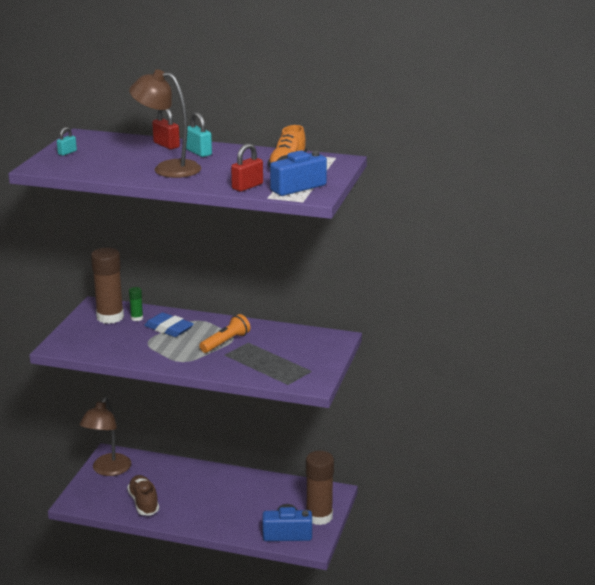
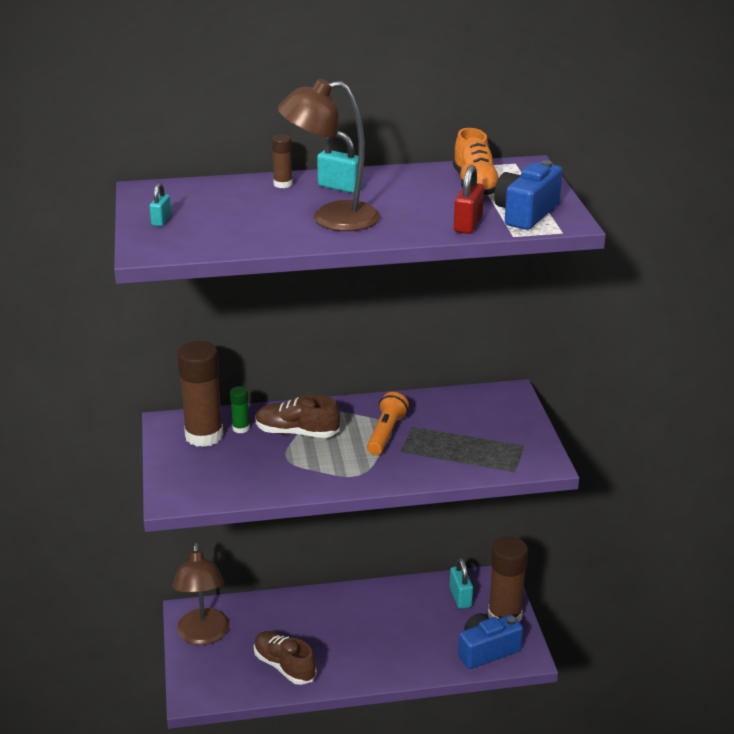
camera: 25 degrees left, 5 degrees up
(166, 145) = (283, 184): red padlock -> brown glue stick
(169, 328) = (297, 433): blue eraser -> brown shoe
(298, 496) = (460, 597): none -> turquoise padlock

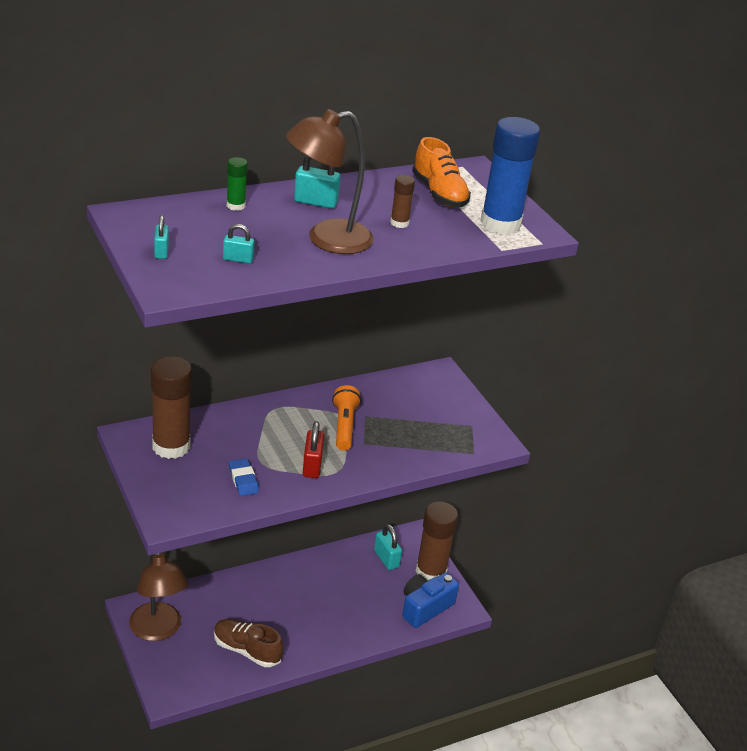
camera: 20 degrees left, 5 degrees up
(231, 230) = (238, 259): none -> turquoise padlock
(241, 428) = (204, 434): green glue stick -> green glue stick (235, 206)
(261, 472) = (243, 480): none -> blue eraser
(283, 184) = (259, 201): brown glue stick -> brown glue stick (399, 223)
(297, 433) = (260, 434): brown shoe -> none
(468, 225) = (456, 240): red padlock -> red padlock (312, 466)
(526, 213) = (500, 223): blue camera -> blue glue stick

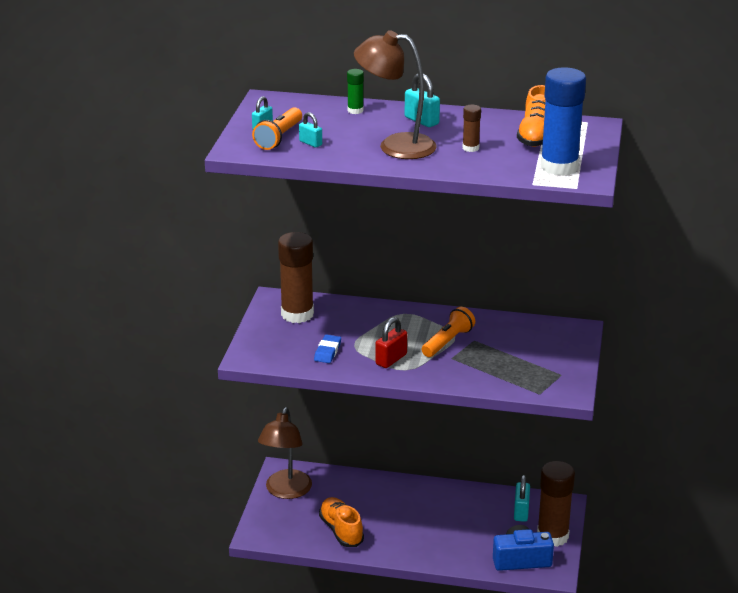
camera: 40 degrees right, 5 degrees down
(196, 261) = (279, 137): none -> orange flashlight
(246, 650) = (341, 530): brown shoe -> orange shoe

